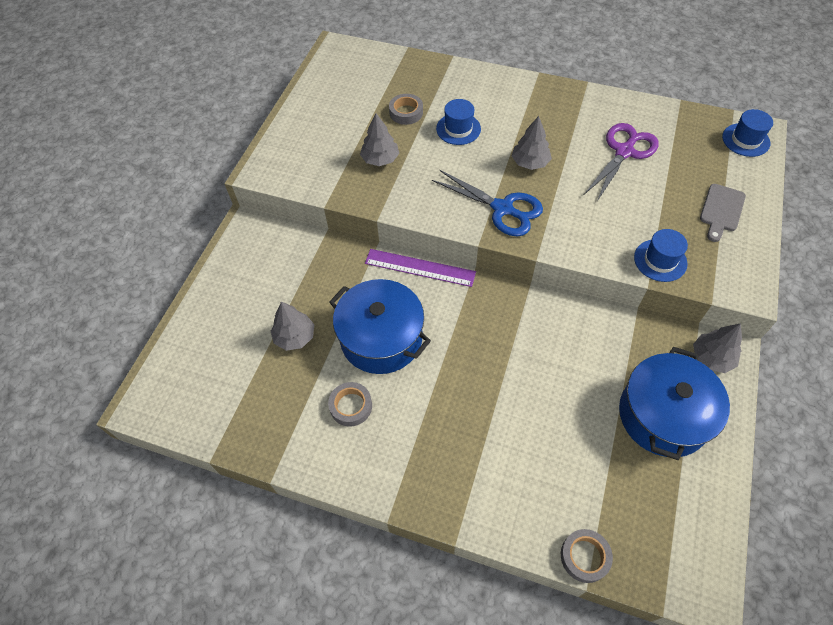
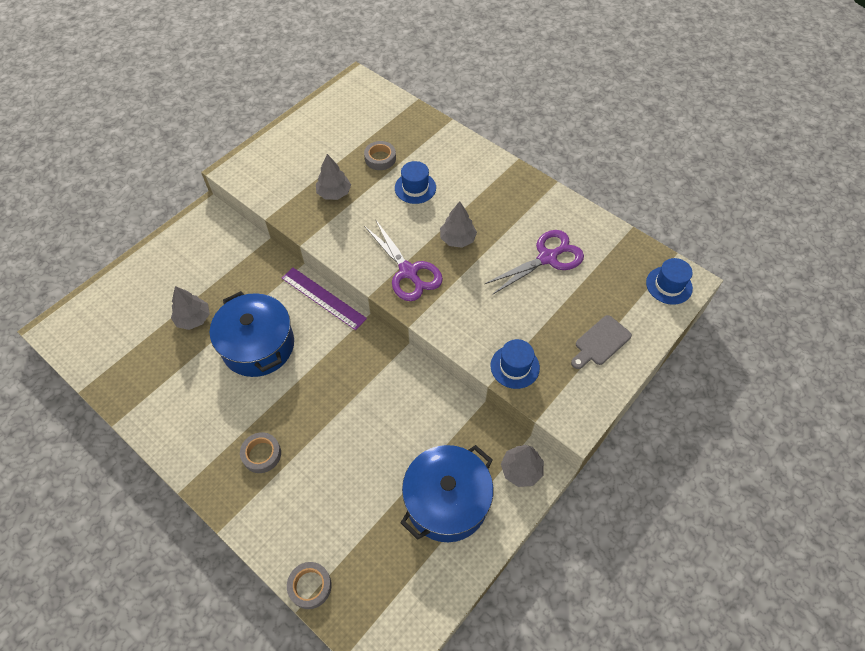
camera: 20 degrees right, 0 degrees up
(351, 406) = (203, 391): grey tape -> grey tape (261, 454)
(502, 209) = (408, 272): blue scissors -> purple scissors

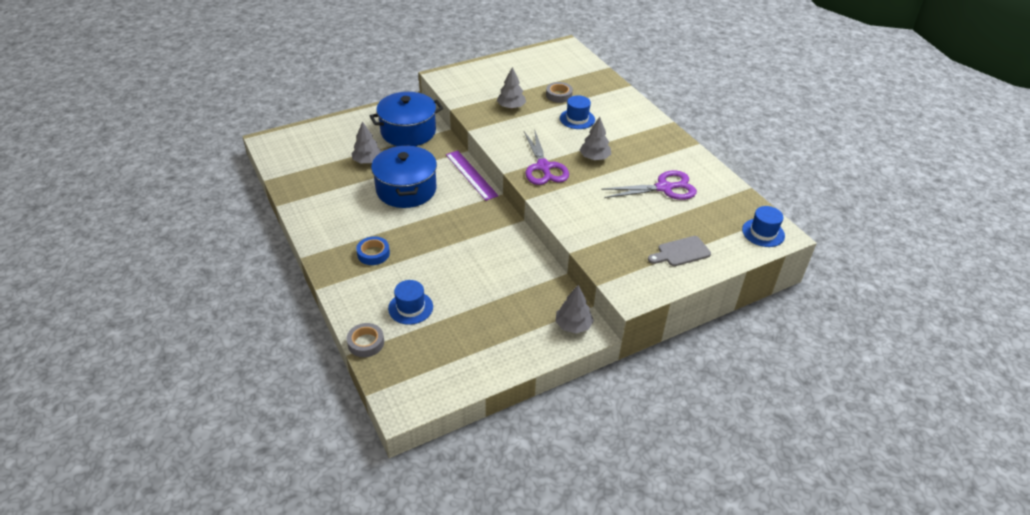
camera: 20 degrees right, 15 degrees down
(261, 454) = (373, 254): grey tape -> blue tape
(447, 501) = (501, 326): blue pot -> blue pot (408, 132)
(515, 366) = (598, 247): blue hat -> blue hat (410, 307)

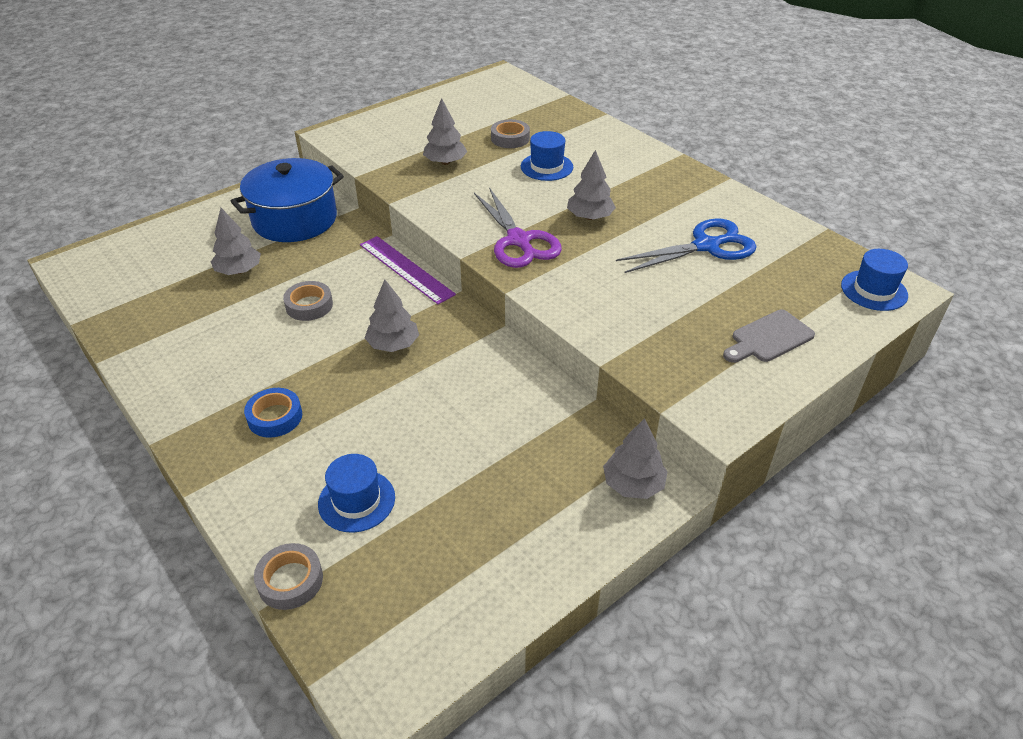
camera: 10 degrees left, 0 degrees up
(406, 189) = (309, 305): blue pot -> grey tape
(452, 221) = (393, 344): none -> grey tree
(664, 188) = (706, 246): purple scissors -> blue scissors

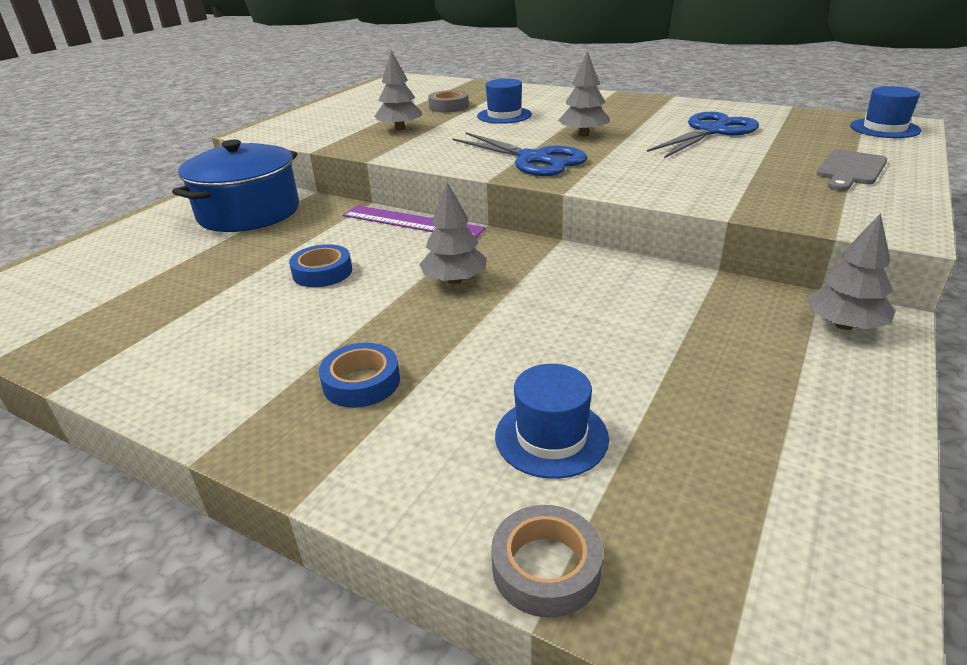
camera: 20 degrees left, 10 degrees down
(239, 271) = (208, 264): grey tree -> none
(309, 305) = (322, 272): grey tape -> blue tape
(518, 240) = (533, 159): purple scissors -> blue scissors

